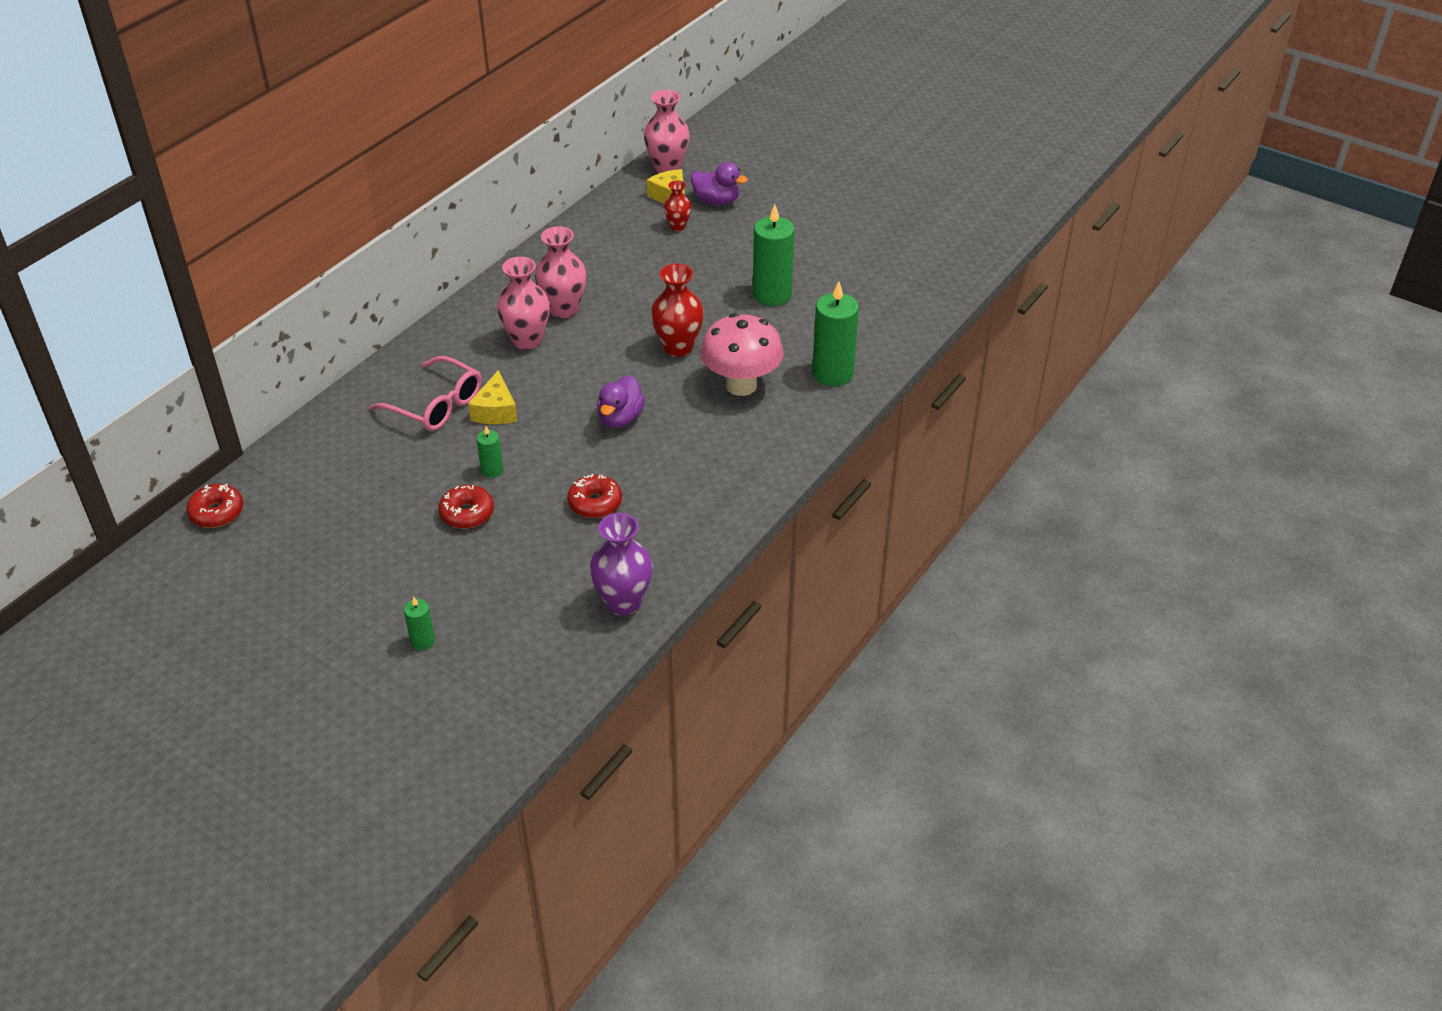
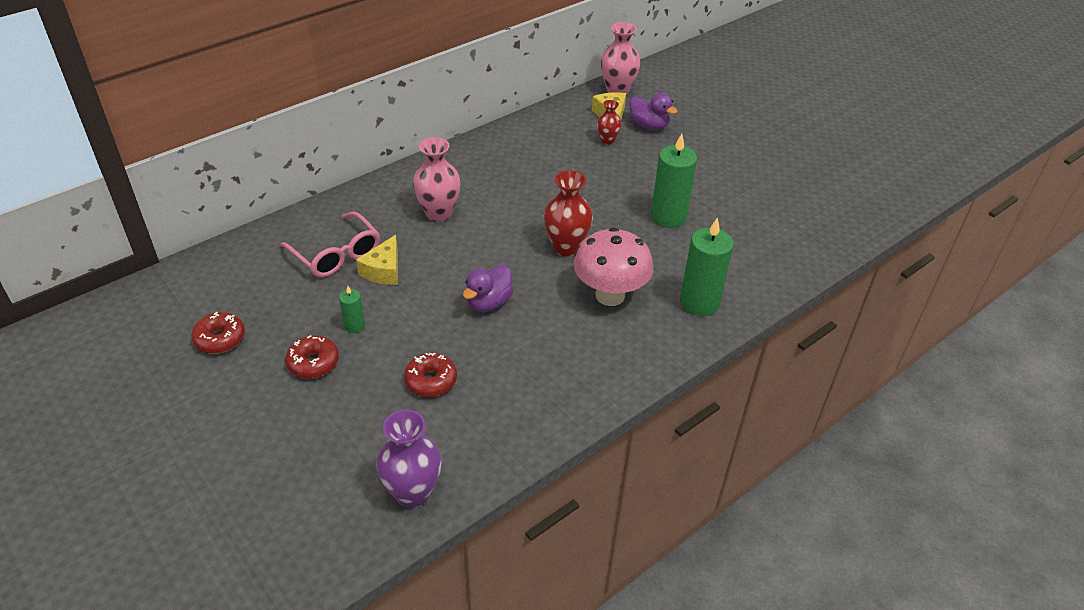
camera: 15 degrees right, 0 degrees up
(217, 512) = (108, 310): red donut -> red donut (220, 339)
(423, 641) = (211, 484): green candle -> none
(564, 309) = (481, 192): pink vase -> none

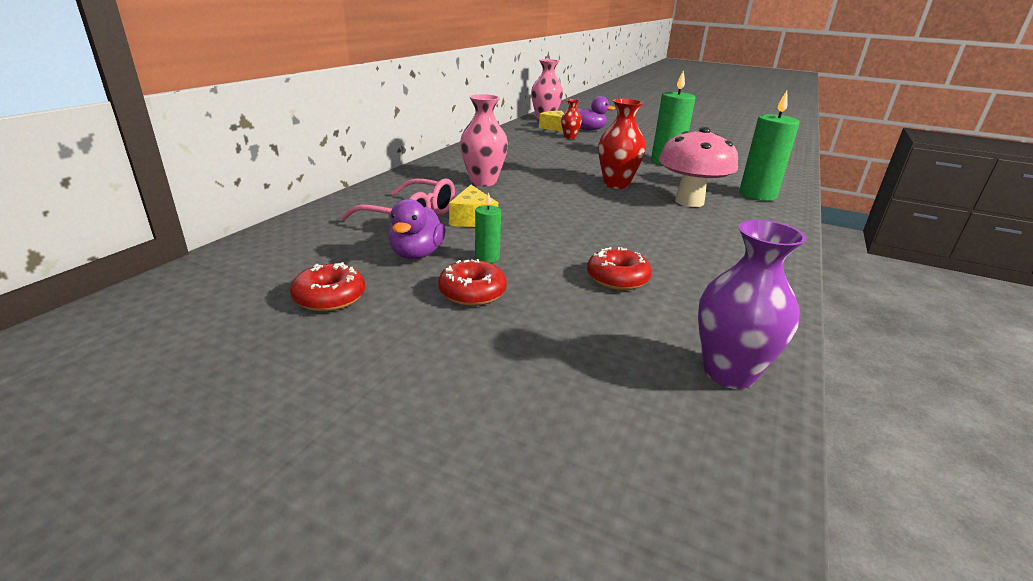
camera: 25 degrees left, 15 degrees down
(488, 302) = (598, 221): purple duck -> purple duck (417, 254)

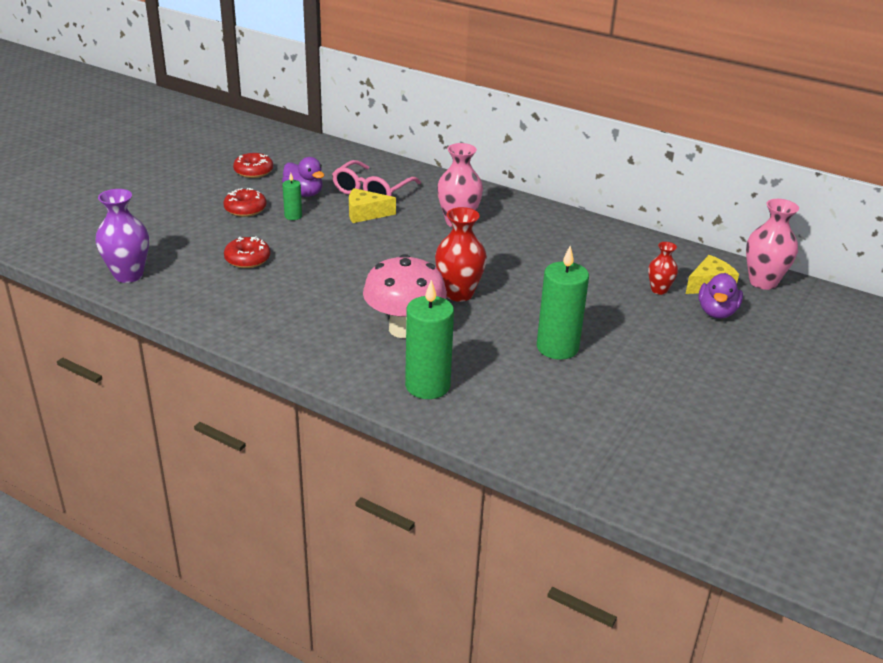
camera: 95 degrees right, 5 degrees up
(417, 254) = (304, 193): purple duck -> purple duck turned 150 degrees counterclockwise

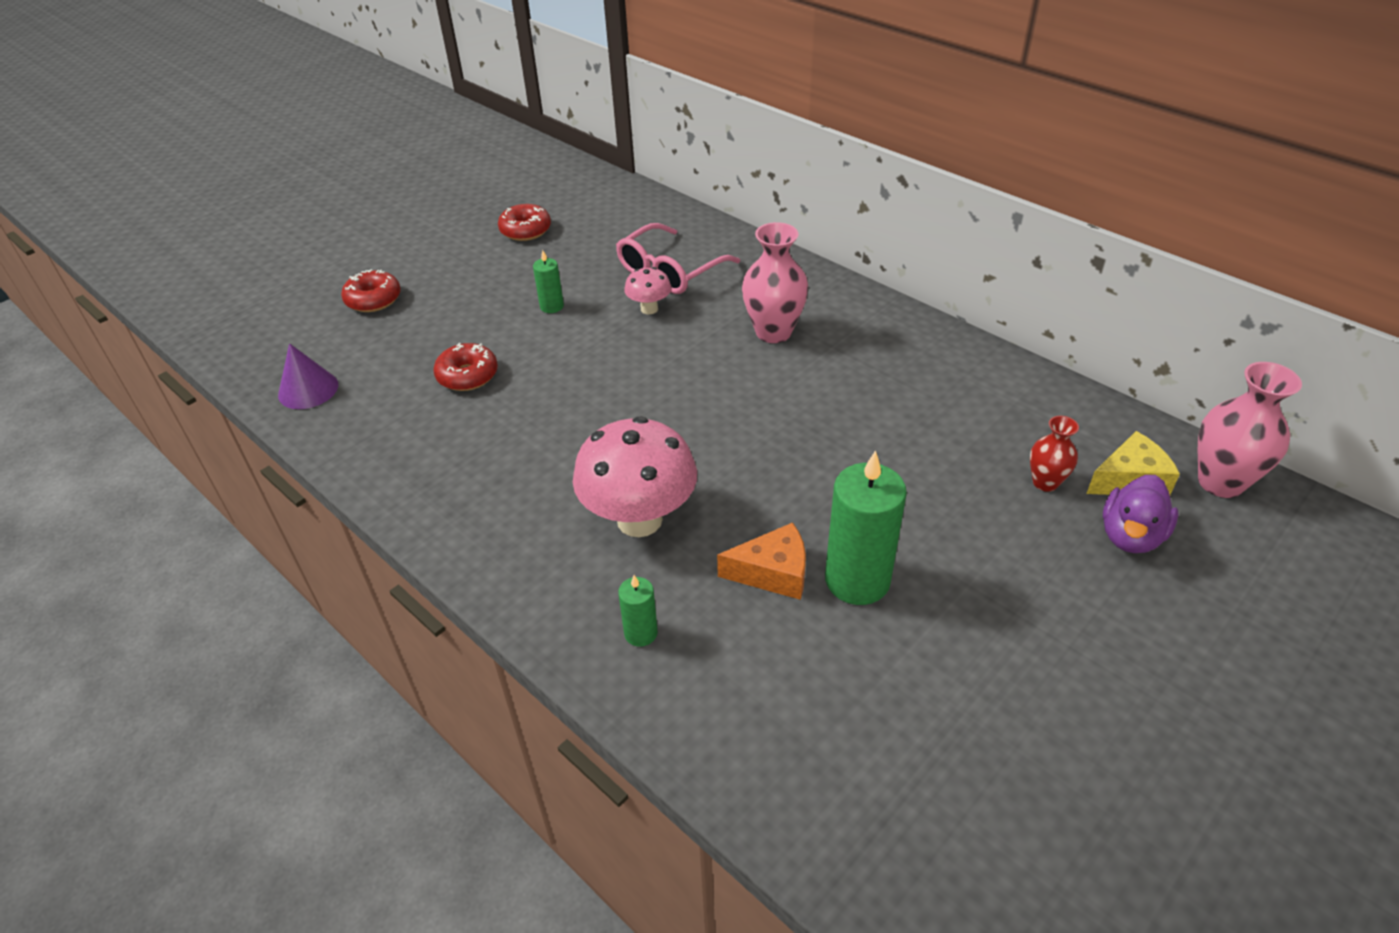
camera: 15 degrees right, 10 degrees up
(128, 275) = (308, 389): purple vase -> purple cone
(245, 209) = (494, 291): red donut -> red donut (373, 299)
(304, 193) = (578, 270): purple duck -> none
(365, 214) = (649, 309): yellow cheese -> pink mushroom
(427, 386) = (641, 633): green candle -> green candle, size x0.50
(459, 293) = (737, 461): red vase -> none
(502, 348) = (773, 573): none -> orange cheese

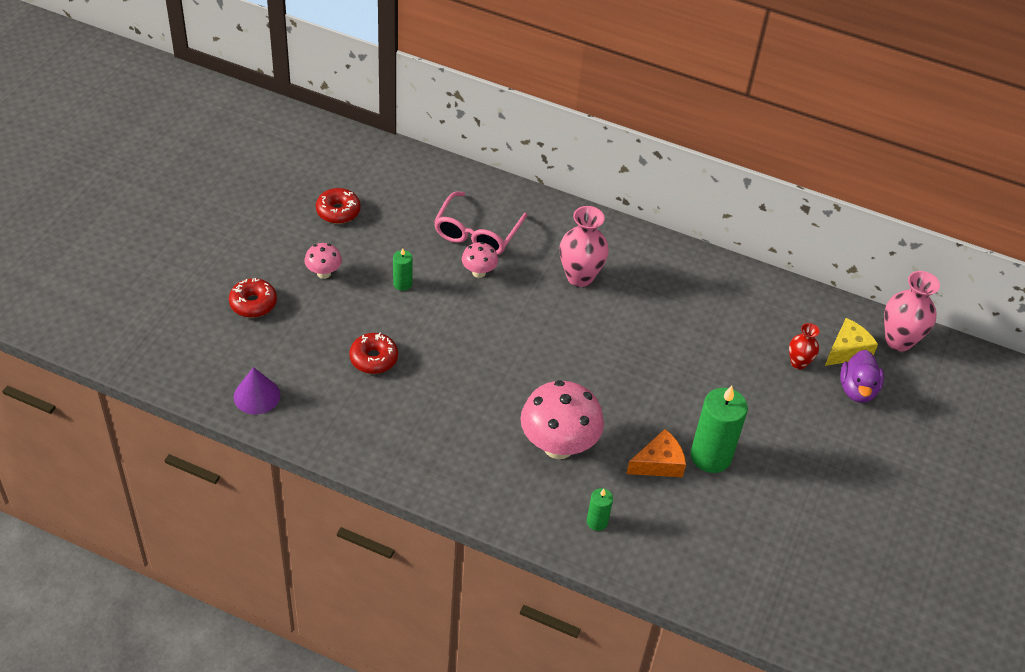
camera: 25 degrees left, 5 degrees up
(470, 283) = (324, 273): none -> pink mushroom

